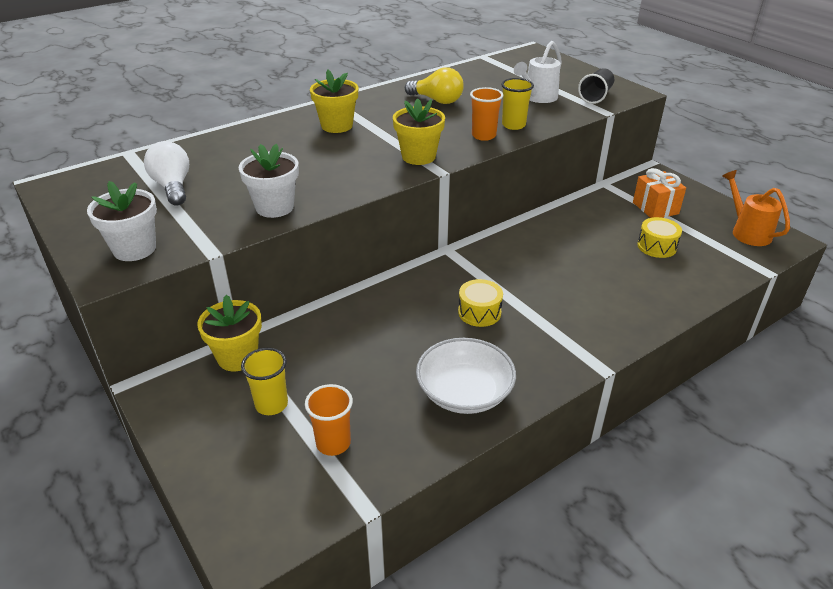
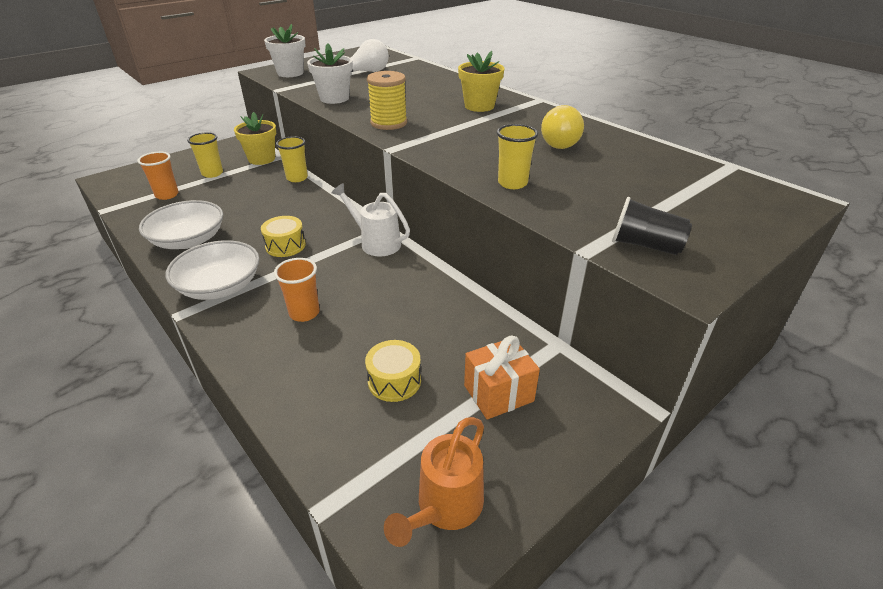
camera: 85 degrees right, 0 degrees up
(314, 317) = (297, 178): none -> yellow cup
(371, 173) = (388, 123): none -> yellow spool
(418, 156) = (422, 139): yellow flower pot -> none
(483, 135) = (478, 167): orange cup -> orange cup (304, 313)
(537, 98) = (608, 199): white watering can -> white watering can (375, 242)
(556, 350) = (220, 286): none -> white bowl
(747, 231) = (444, 508): orange watering can -> orange watering can turned 150 degrees clockwise

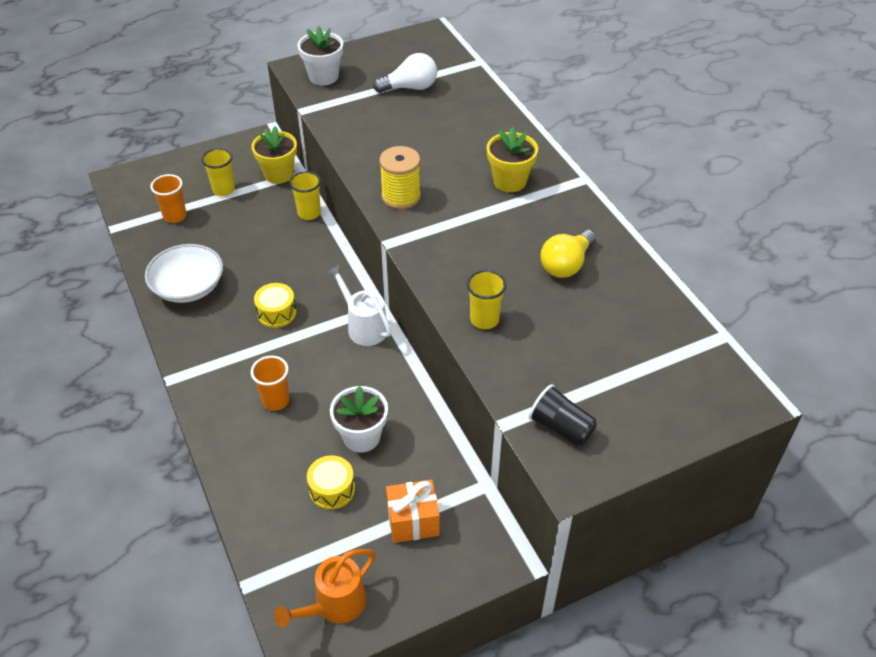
camera: 15 degrees right, 10 degrees up
(220, 286) = (208, 353): white bowl -> none
(334, 98) = (358, 139): white flower pot -> white flower pot (361, 437)

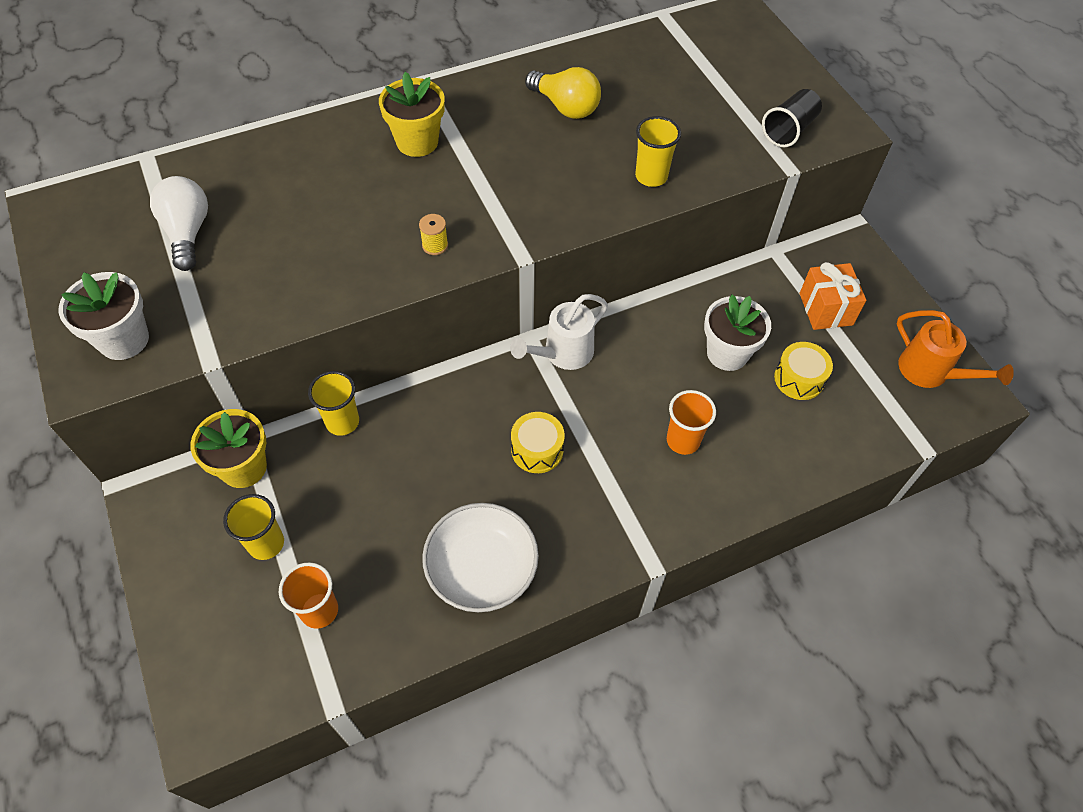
camera: 90 degrees left, 10 degrees up
(401, 197) = (435, 245): yellow spool -> yellow spool, size x0.50

